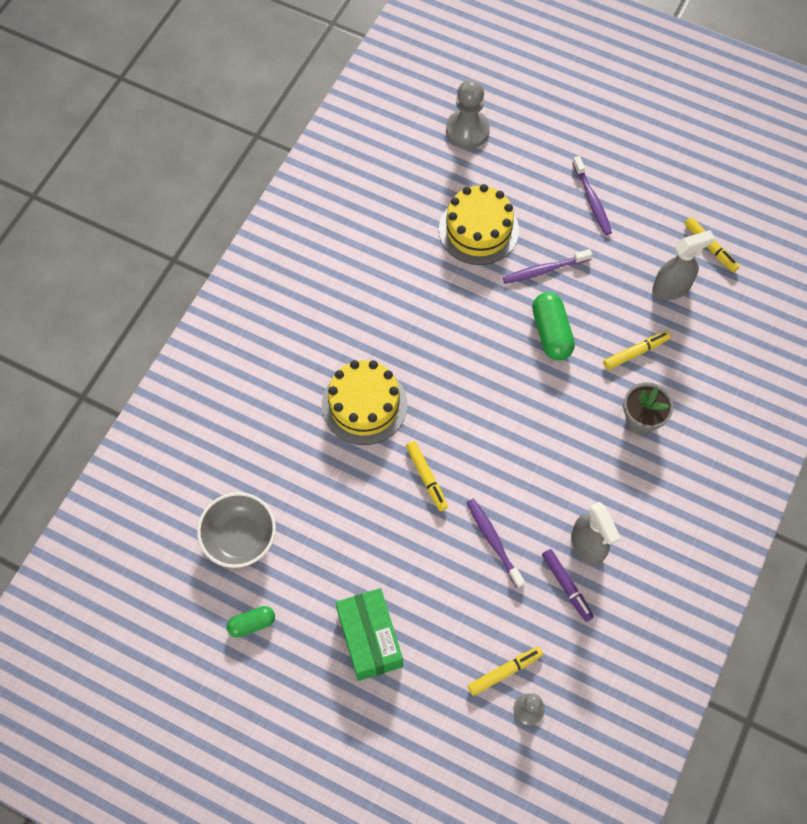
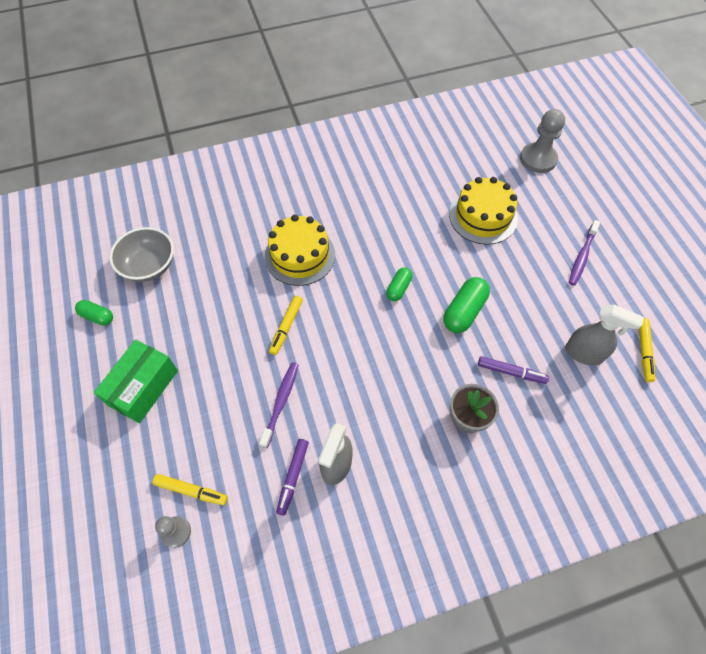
camera: 45 degrees right, 5 degrees down
(479, 359) = (398, 288): none -> green capsule
(544, 270) = (501, 271): purple toothbrush -> none
(635, 352) = (511, 372): yellow marker -> purple marker

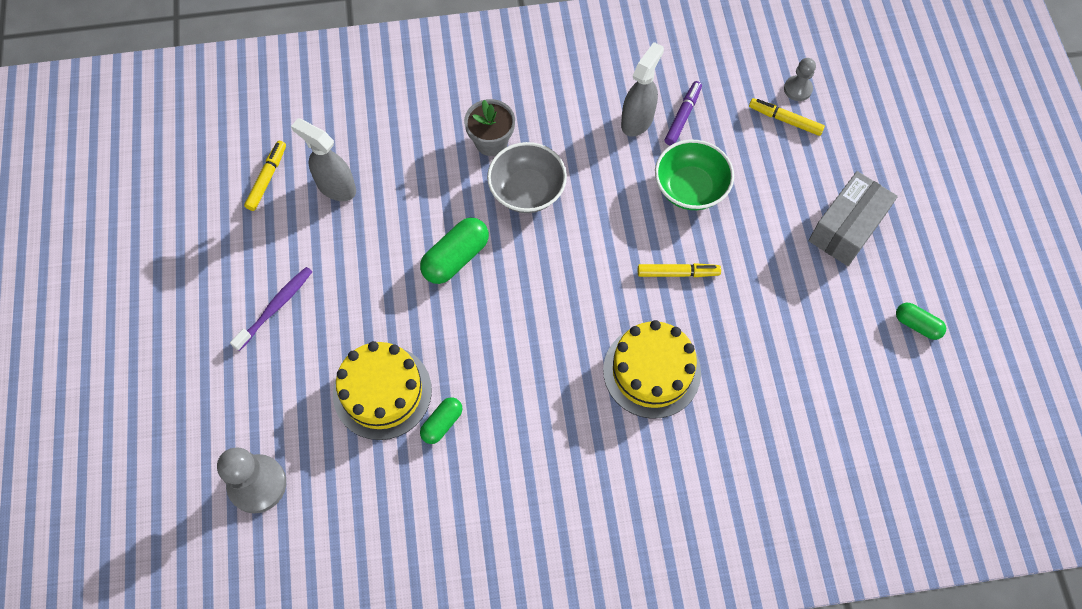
camera: 170 degrees left, 5 degrees up
(143, 387) = (846, 228): green box -> grey box
(149, 266) = (859, 389): grey bowl -> grey bowl (527, 191)
(281, 402) = (690, 188): purple toothbrush -> green bowl
(286, 327) = (678, 273): yellow marker -> yellow marker turned 60 degrees clockwise
(398, 288) = (529, 301): green capsule -> green capsule (442, 423)
(511, 372) = (427, 180): purple marker -> none

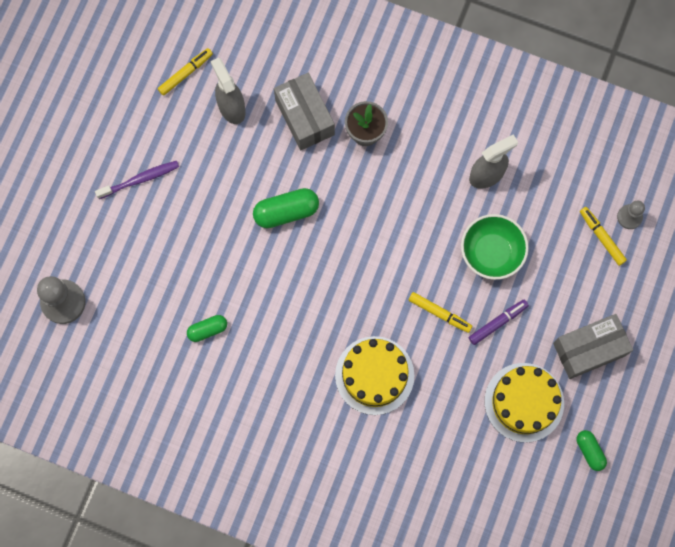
camera: 30 degrees right, 10 degrees up
(382, 392) = (180, 284): yellow cake -> yellow cake (524, 402)
(419, 158) = (304, 117): none -> grey box
(527, 191) = (368, 187): grey bowl -> none
(682, 116) = (524, 191): purple marker -> purple marker (498, 323)

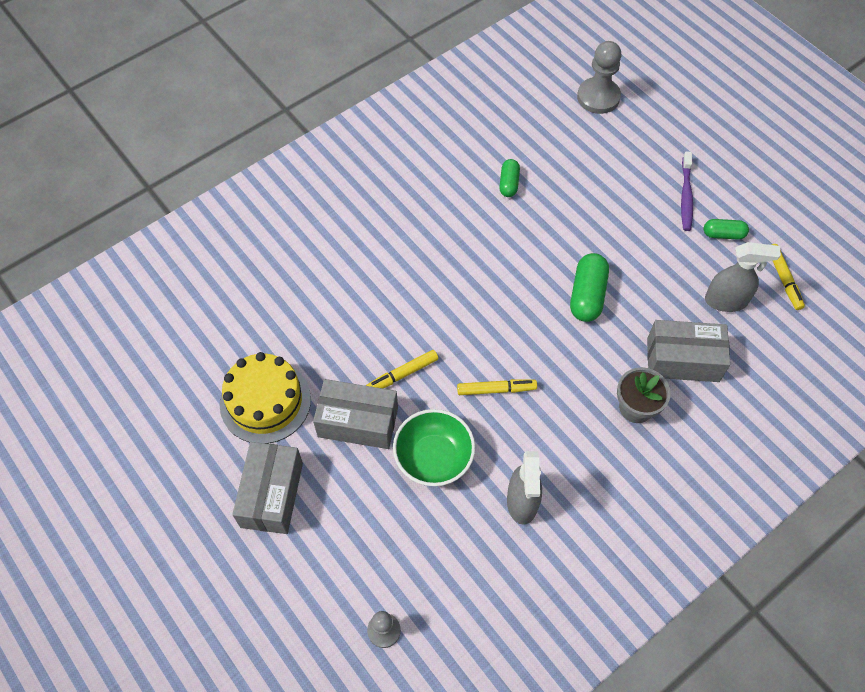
camera: 120 degrees right, 15 degrees down
(374, 375) = (380, 289): yellow cake -> none
(498, 323) = (358, 422): purple marker -> grey box
(589, 451) = (176, 434): green capsule -> green capsule (723, 234)
(601, 237) = (380, 583): yellow marker -> yellow marker (496, 390)

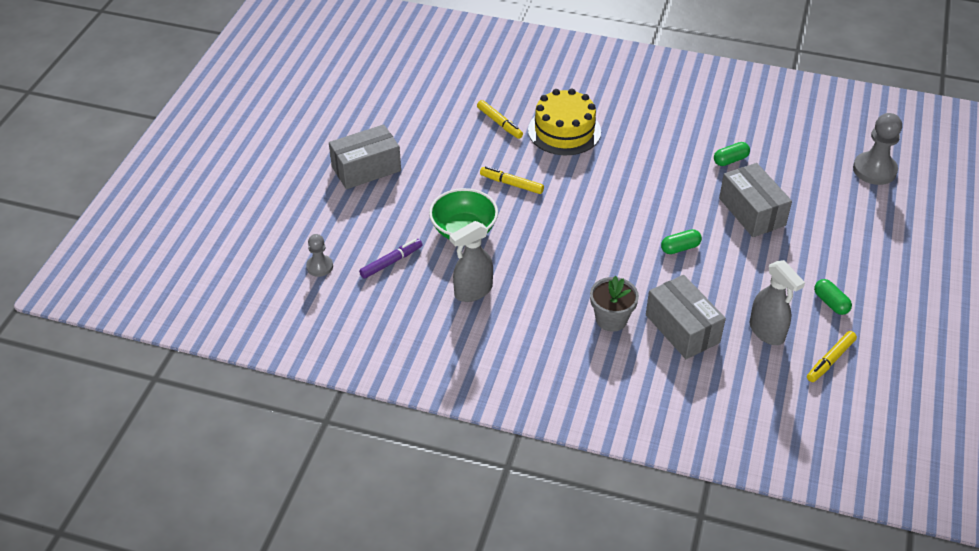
camera: 55 degrees right, 15 degrees down
(265, 401) = (427, 132): yellow cake -> yellow cake (564, 131)
(358, 422) = (454, 181): grey box -> grey box (752, 212)
(429, 554) = (391, 262): none -> purple marker
(496, 390) = (548, 236): yellow marker -> yellow marker (499, 123)
(587, 295) = (680, 248): green capsule -> green capsule, size x0.61
(686, 196) = (841, 264): purple toothbrush -> none

